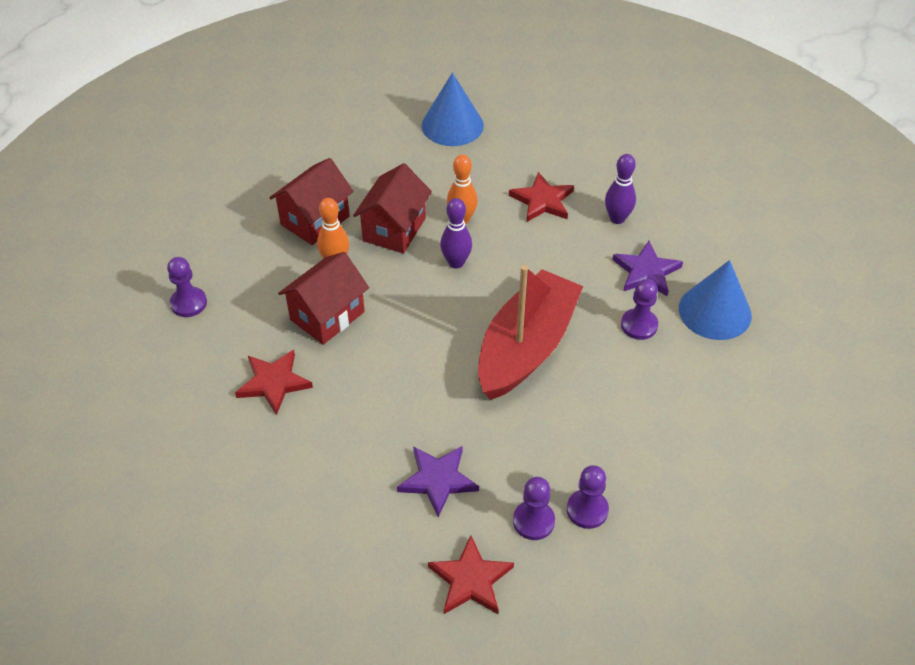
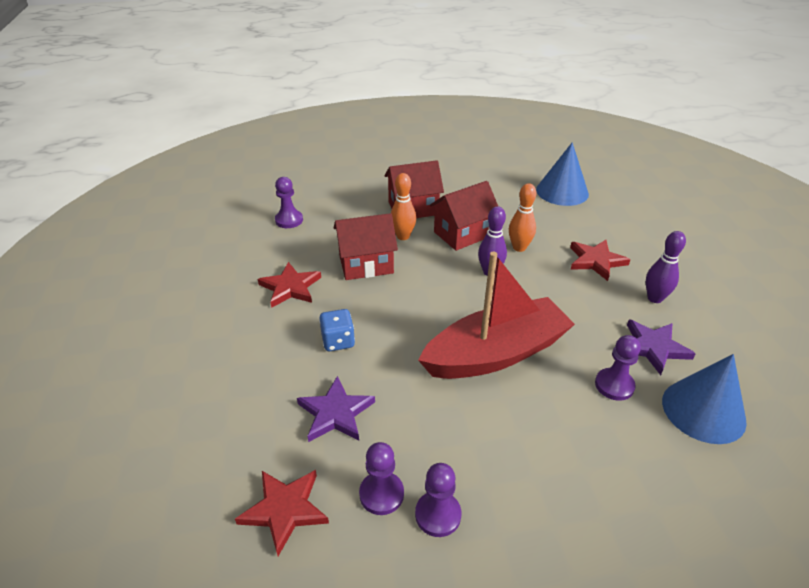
camera: 35 degrees right, 10 degrees down
(377, 413) = (338, 341): none -> blue dice

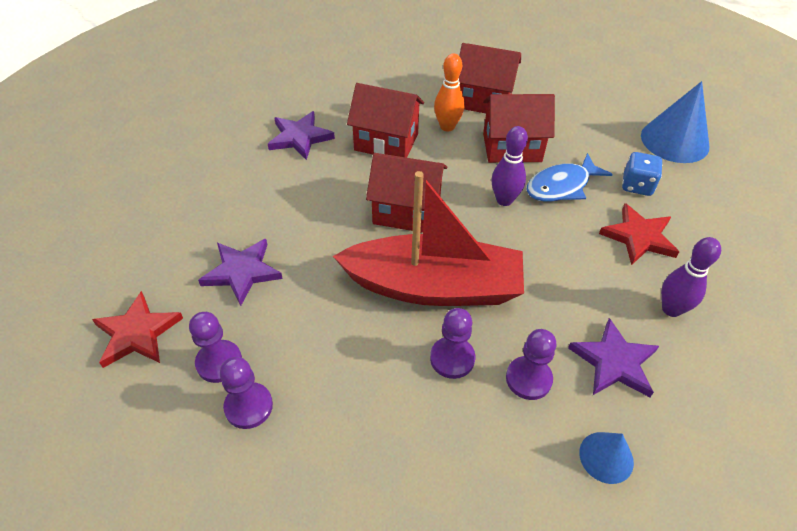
camera: 30 degrees right, 10 degrees up
(289, 220) = (352, 70): purple pawn -> purple pawn (452, 358)
(290, 287) = (300, 137): red star -> purple star
(338, 341) = (298, 207): blue dice -> blue dice (637, 185)
(427, 309) = (406, 211): none -> red house
(519, 247) = (561, 186): orange bowling pin -> blue fish
(703, 410) = (606, 457): blue cone -> blue cone, size x0.54

